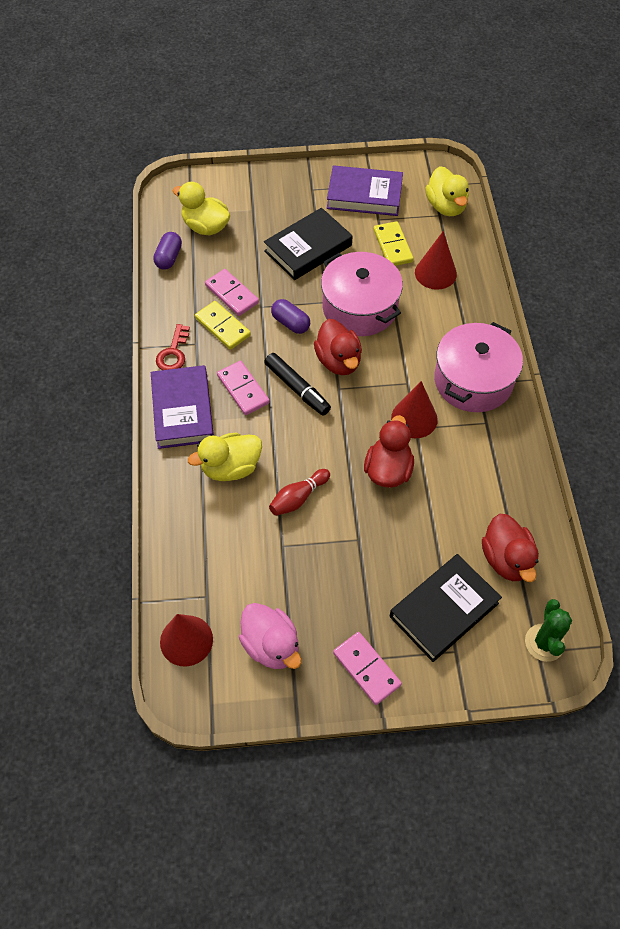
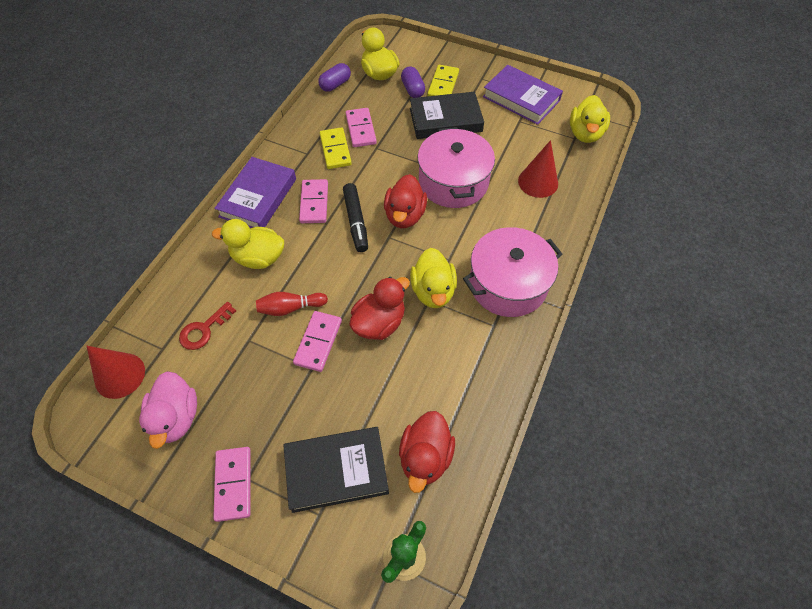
camera: 30 degrees right, 0 degrees up
(173, 353) = (285, 153): red key -> red key (204, 330)
(290, 323) = (389, 170): purple capsule -> purple capsule (412, 89)
(347, 514) = (318, 342): none -> pink domino
(392, 246) = (516, 146): yellow domino -> yellow domino (443, 85)
(414, 418) = (433, 291): red cone -> yellow duck

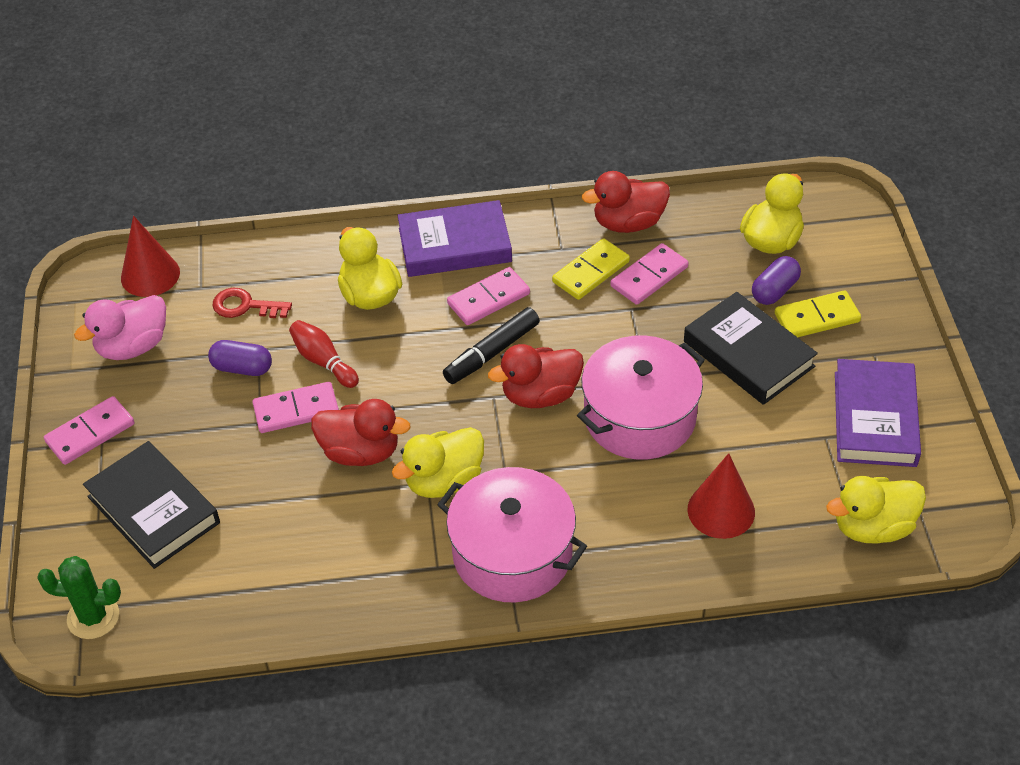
camera: 60 degrees right, 10 degrees down
(335, 84) = (706, 209): purple capsule -> purple capsule (242, 368)
(425, 457) = (216, 581): red duck -> red duck (628, 223)

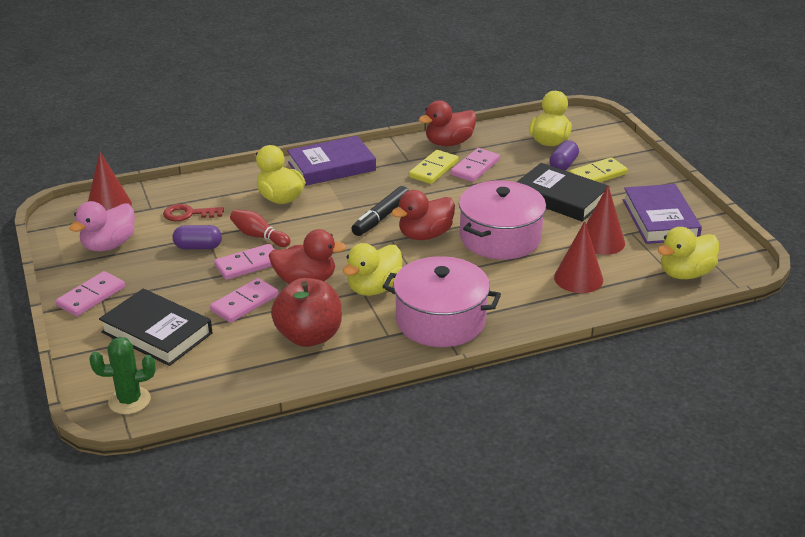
camera: 15 degrees left, 15 degrees down
(337, 550) = (309, 336): none -> red apple
(488, 299) = (367, 190): pink domino -> pink domino (244, 303)
(777, 447) = (601, 241): none -> red cone

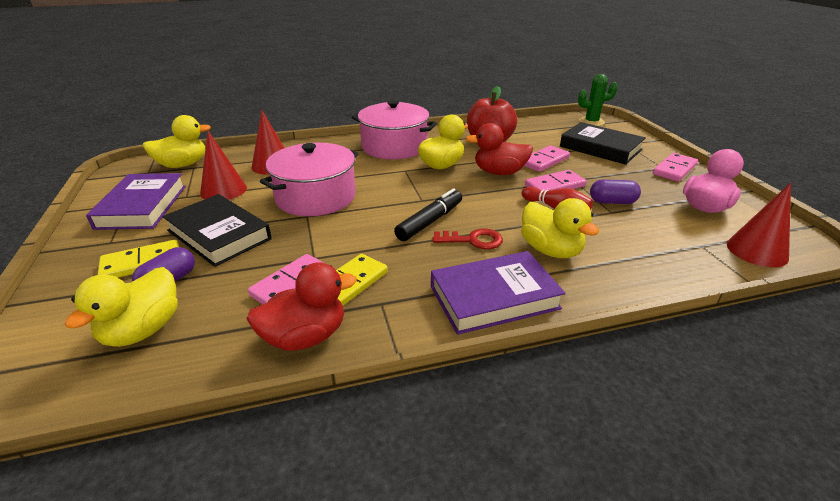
camera: 175 degrees left, 0 degrees up
(188, 214) = (649, 236): red key -> red key (473, 240)
(425, 235) = (388, 202): red duck -> none

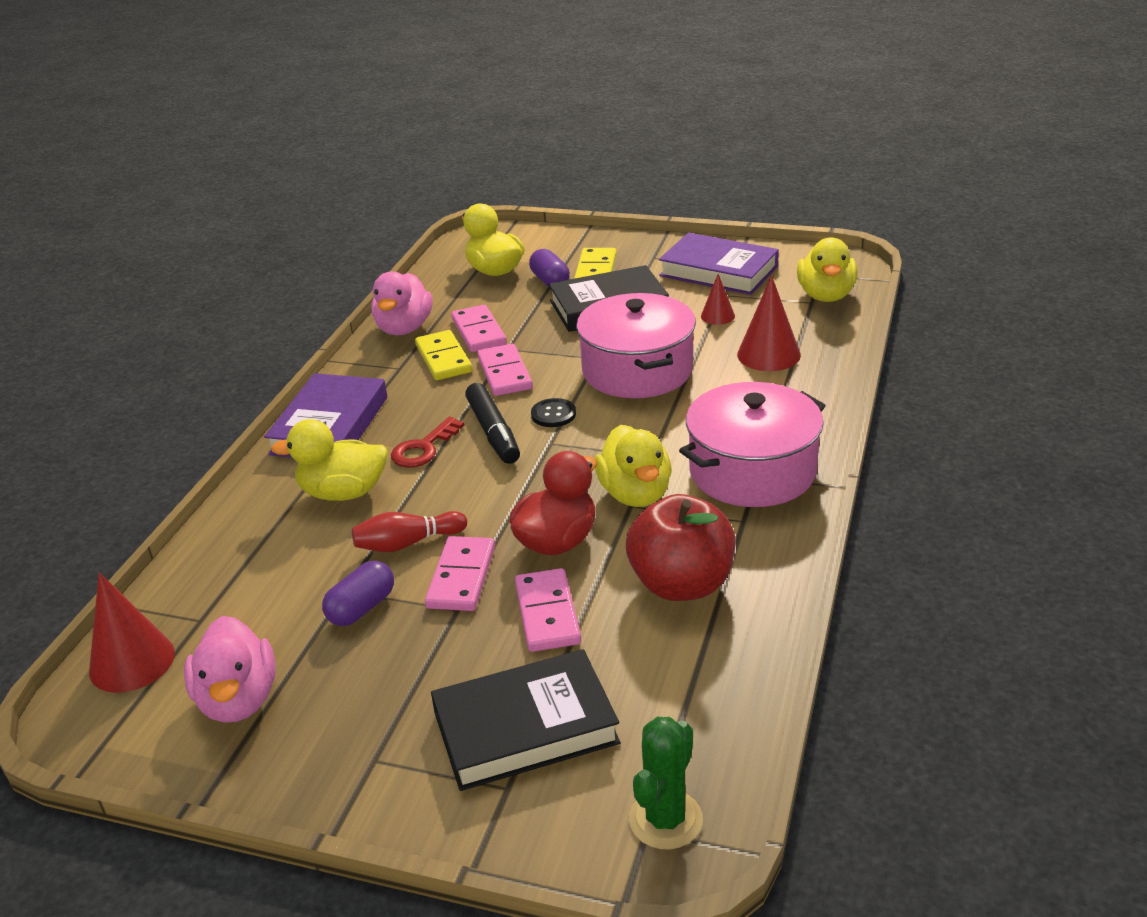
camera: 125 degrees right, 0 degrees up
(223, 190) = (717, 316): red cone -> red cone, size x0.57
(305, 337) = (404, 328): red duck -> pink duck
(390, 208) = (553, 414): none -> black button
(674, 169) = (352, 769): pink domino -> pink domino (505, 373)

